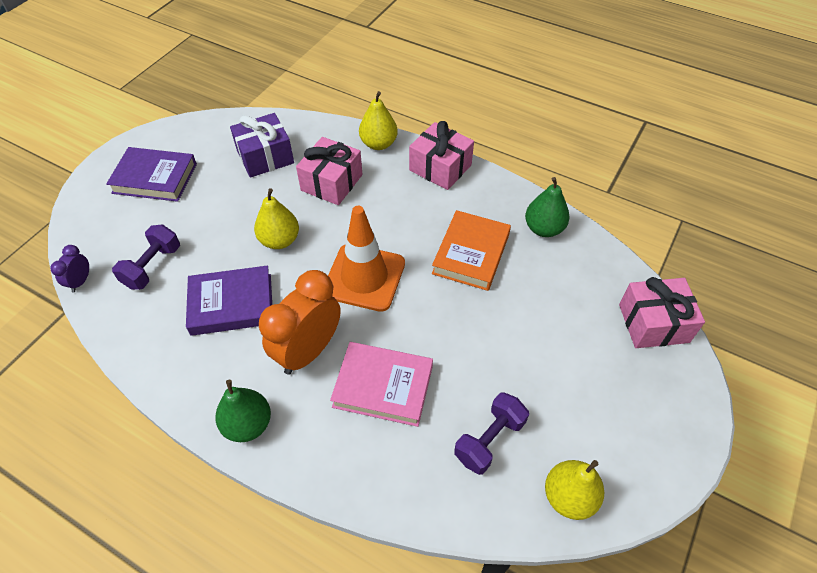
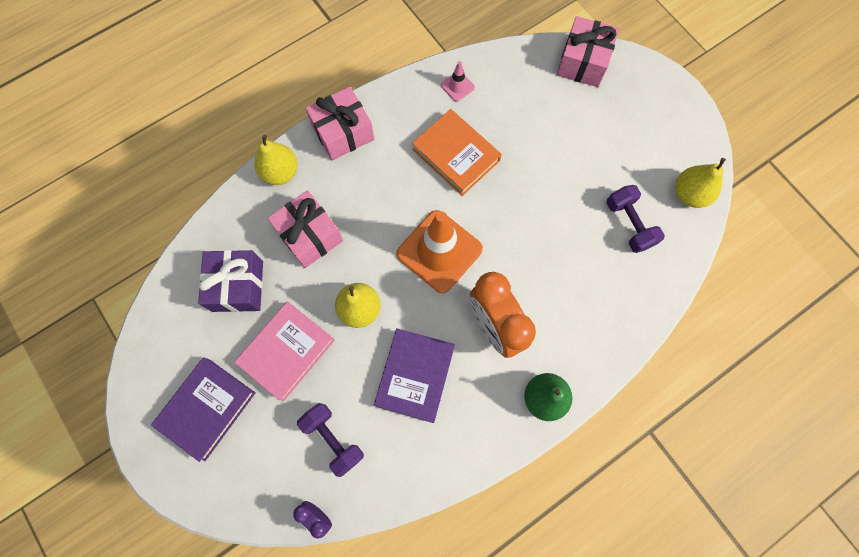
camera: 65 degrees left, 20 degrees up
(383, 386) = (553, 280): pink book -> pink book (287, 351)
(543, 229) = (457, 86): green pear -> pink traffic cone

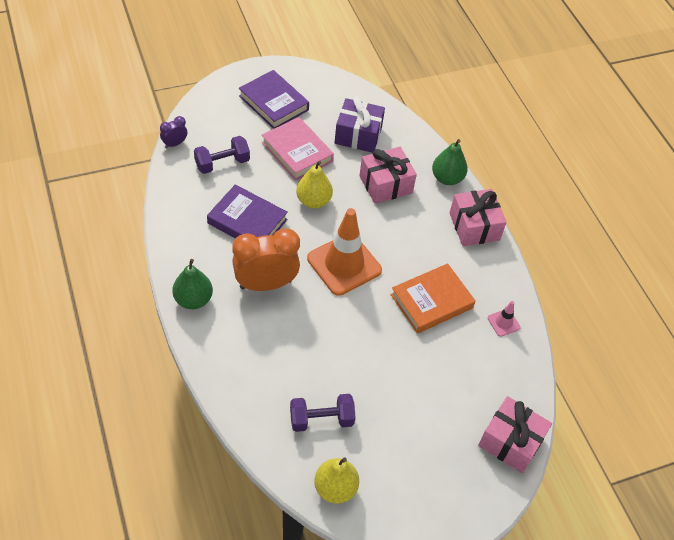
camera: 100 degrees right, 20 degrees down
(280, 172) = (447, 178): yellow pear -> green pear

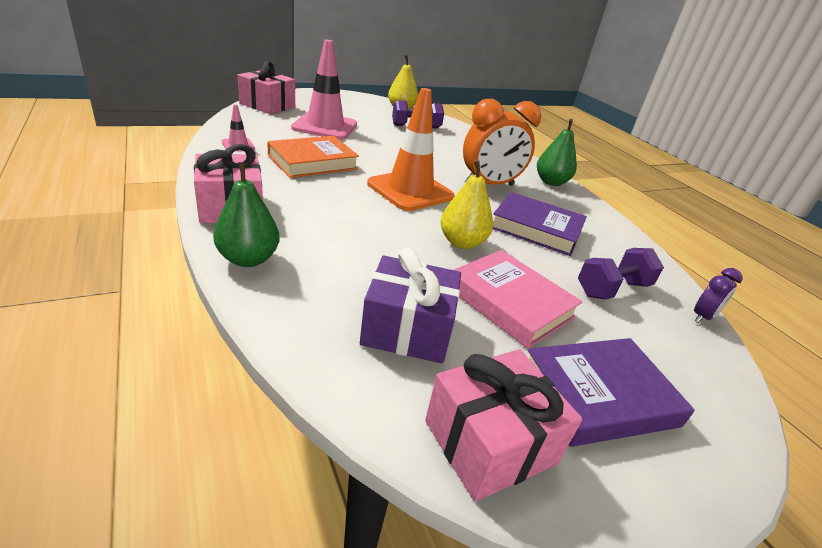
camera: 175 degrees right, 20 degrees down
(274, 103) = (598, 396): purple book -> purple book turned 60 degrees counterclockwise
(385, 184) = (357, 255): pink gift -> pink gift (490, 442)
(432, 390) = (325, 126): none -> pink traffic cone

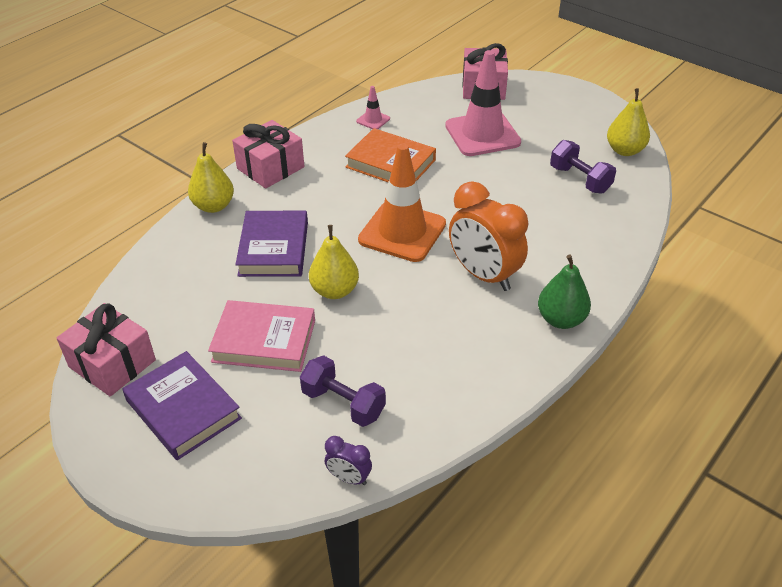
camera: 70 degrees right, 10 degrees up
(248, 259) = (214, 206): green pear -> yellow pear
(407, 329) = (191, 299): purple gift -> none
(509, 302) = (264, 340): pink book -> pink book turned 75 degrees clockwise
(536, 228) = (416, 331): purple book -> purple book (274, 248)

